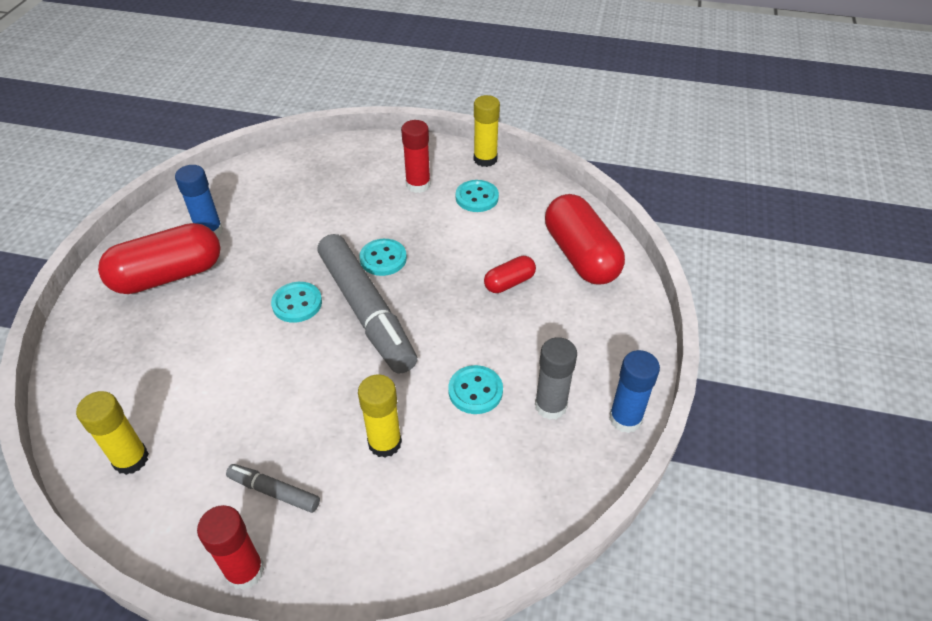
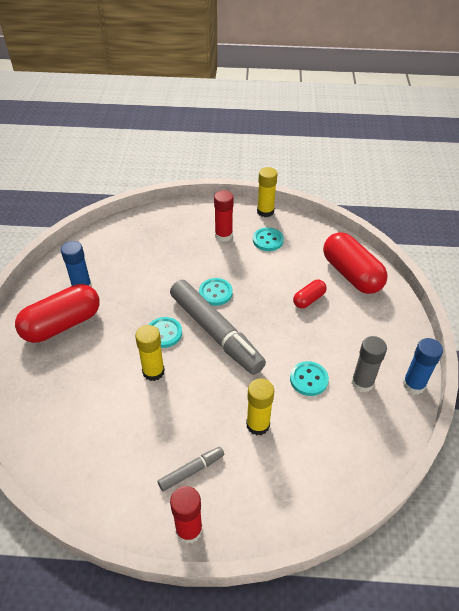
camera: 10 degrees left, 0 degrees up
(131, 459) = (80, 463): yellow glue stick -> yellow glue stick (153, 371)
(274, 491) = (191, 471): grey marker -> grey marker turned 135 degrees clockwise

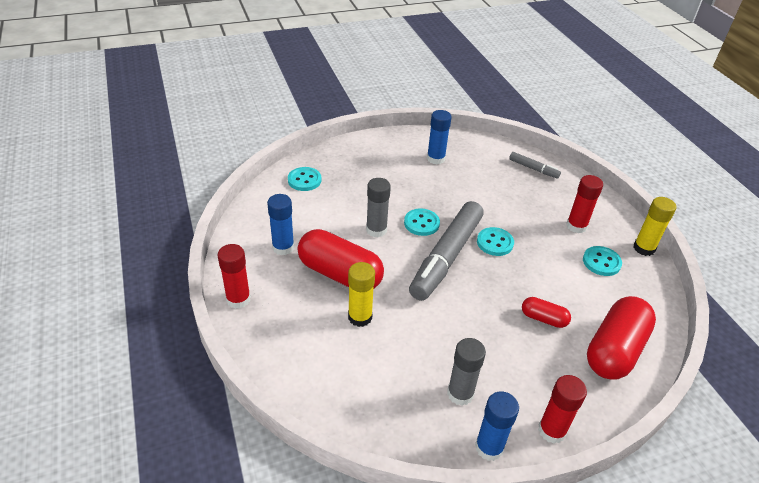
camera: 65 degrees right, 5 degrees down
(62, 324) = (390, 162): red capsule -> red capsule (340, 274)
(134, 463) = (283, 247): none -> blue glue stick
(153, 371) = (376, 230): yellow glue stick -> grey glue stick
(191, 471) = (291, 285): grey marker -> grey marker (533, 169)
(308, 379) = (435, 344): turquoise button -> turquoise button (304, 180)
(408, 341) = (552, 430): none -> red glue stick

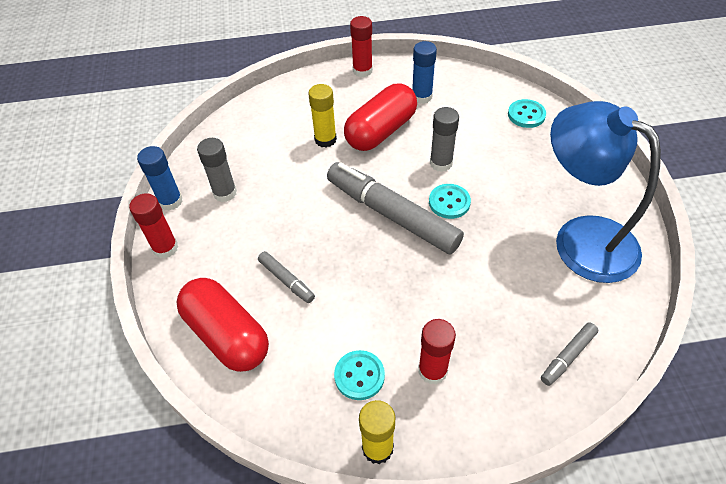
camera: 105 degrees right, 10 degrees up
(435, 159) = (581, 238): blue glue stick -> blue lamp
(495, 243) = (409, 265): turquoise button -> none
(543, 319) = (286, 280): red capsule -> grey marker

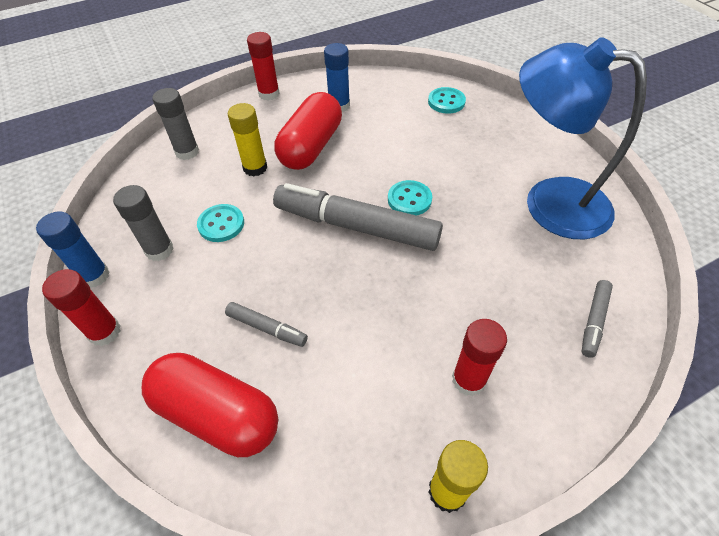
camera: 20 degrees left, 0 degrees up
(359, 376) = (392, 412): turquoise button -> turquoise button (221, 224)
(441, 163) = (385, 164): grey glue stick -> grey glue stick (187, 152)

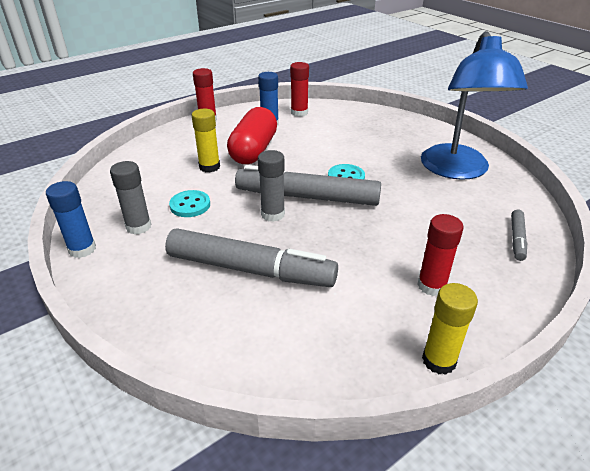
camera: 10 degrees left, 15 degrees down
(104, 332) = (102, 287): red glue stick -> red glue stick (299, 113)
(187, 152) = (146, 161): grey glue stick -> grey glue stick (273, 214)
(217, 414) = (223, 332): red capsule -> none
(267, 328) = (250, 269): grey marker -> grey marker, size x2.21
(446, 102) = (356, 116): turquoise button -> none
(549, 202) = (457, 170): blue lamp -> blue lamp turned 105 degrees counterclockwise

